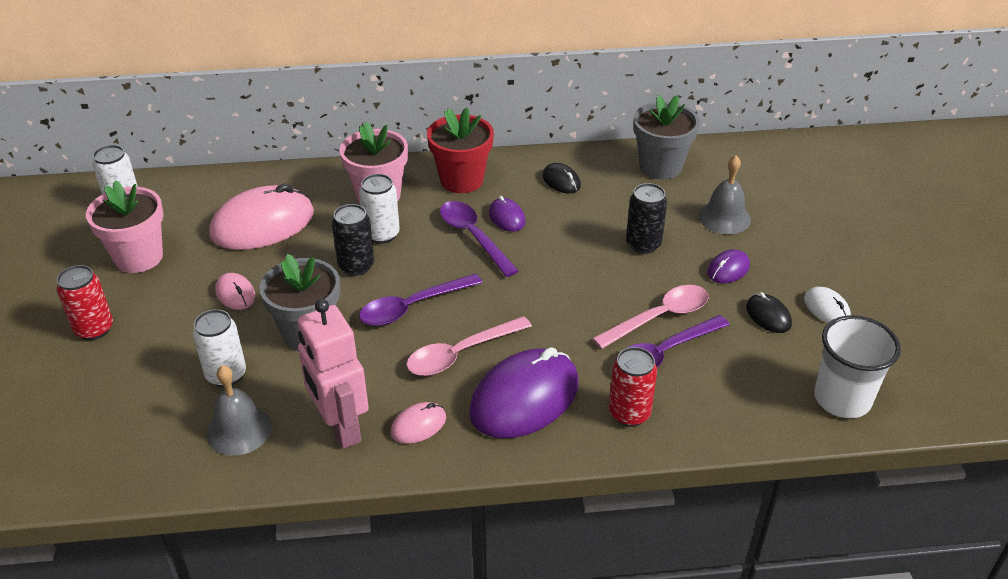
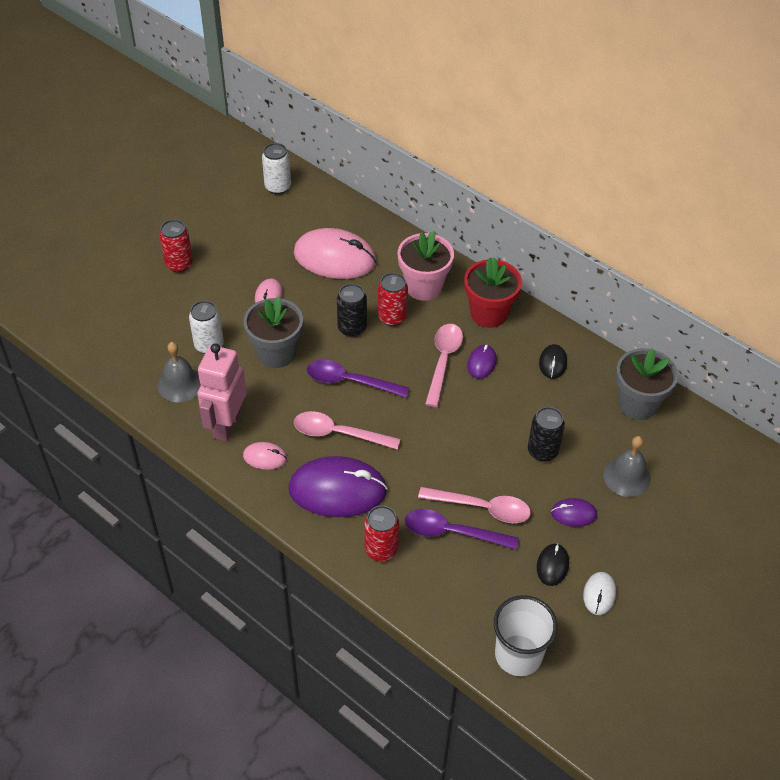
camera: 45 degrees right, 10 degrees up
(139, 257) = (247, 232): pink flower pot -> none
(382, 234) = (392, 317): white can -> red can
(473, 237) = (443, 361): purple spoon -> pink spoon

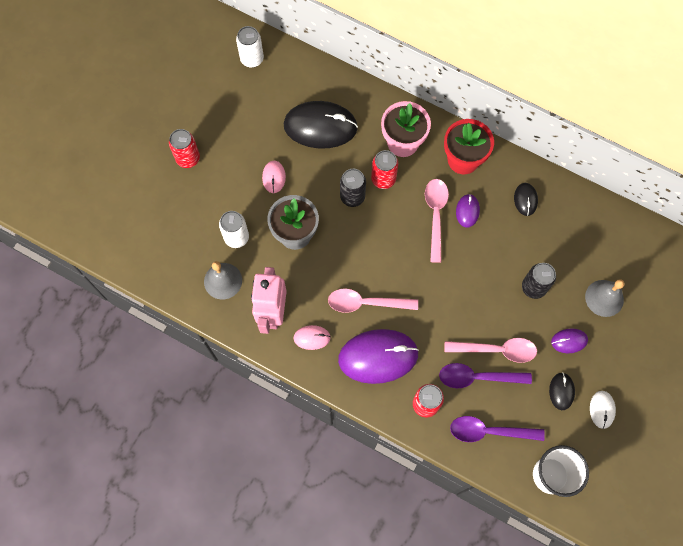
camera: 10 degrees left, 20 degrees up
(335, 258) = (320, 127): pink mouse -> black mouse
(349, 381) = (363, 250): purple spoon -> purple spoon (489, 431)
(637, 404) = (601, 227): grey flower pot -> none

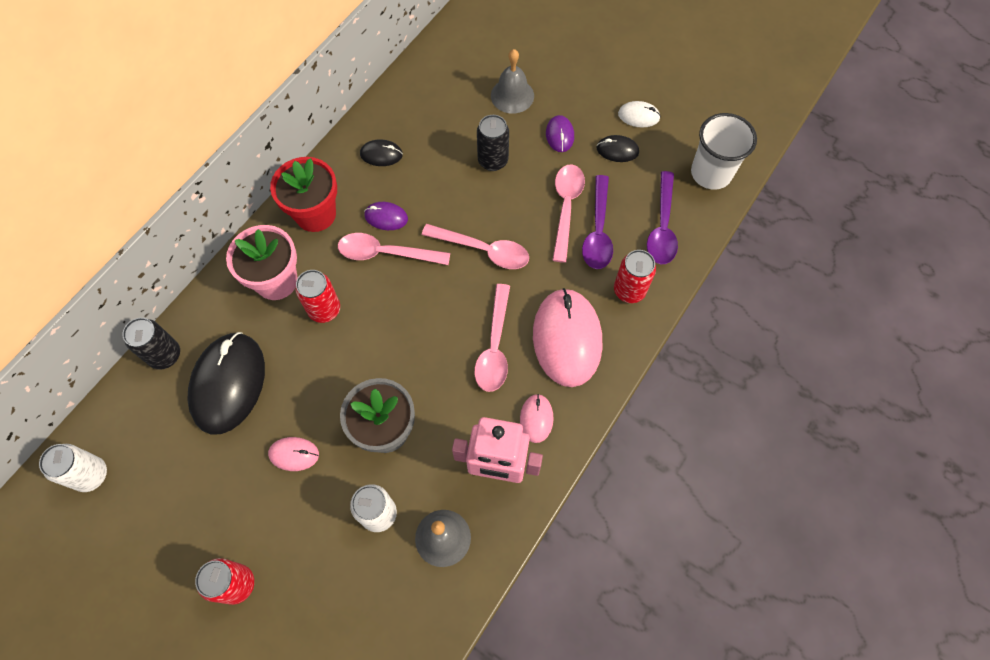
camera: 85 degrees left, 5 degrees down
(352, 197) = (343, 350): black can -> black can (165, 355)
(378, 357) = (567, 338): purple mouse -> pink mouse
(447, 287) = (483, 250): none -> pink spoon

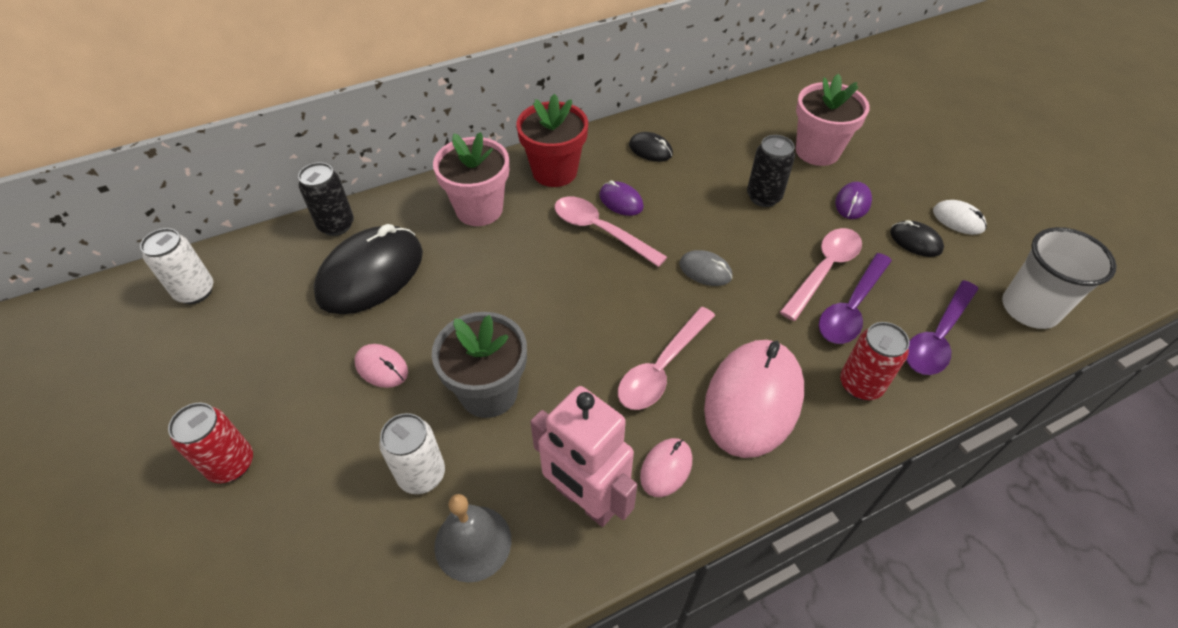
camera: 30 degrees right, 15 degrees down
(324, 310) = (506, 252): red can -> none
(483, 250) = (705, 270): pink spoon -> grey mouse
(512, 95) = (817, 151): grey bell -> pink flower pot

